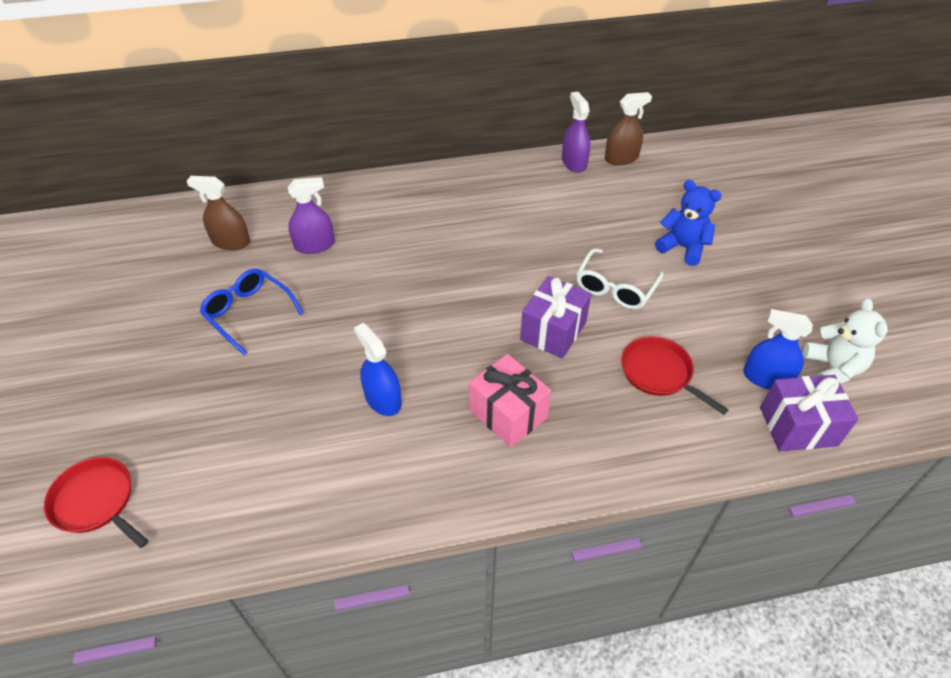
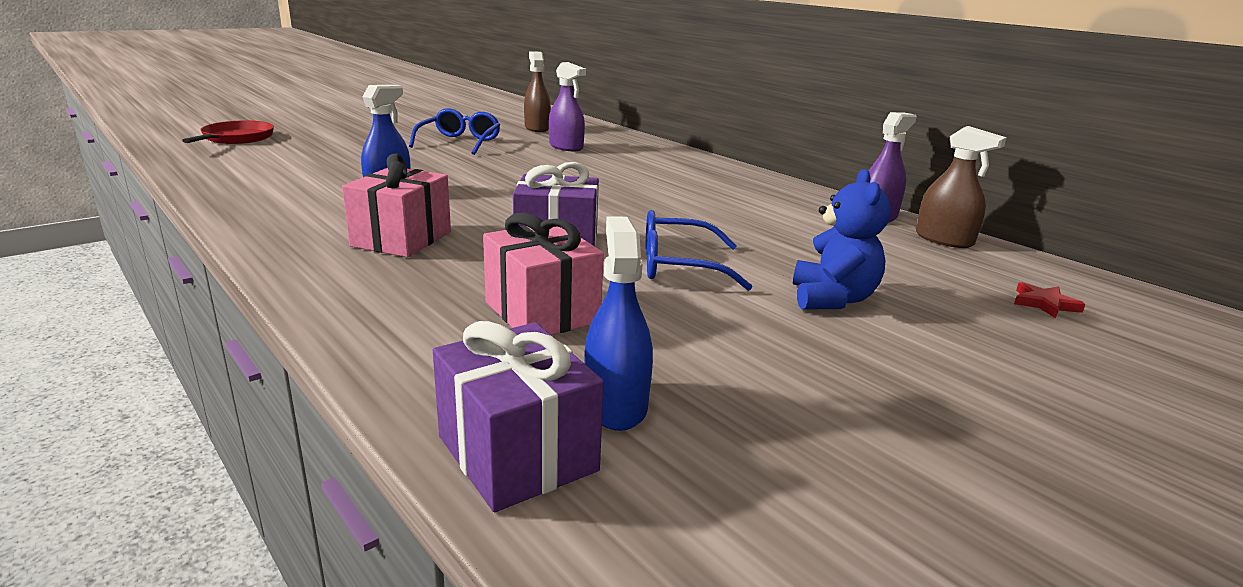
camera: 60 degrees right, 25 degrees down
(615, 288) = (678, 266): white glasses -> blue glasses
(659, 373) = (542, 312): red pan -> pink gift
(713, 177) = (1044, 304): none -> red star
(832, 369) = (717, 483): white teddy bear -> none

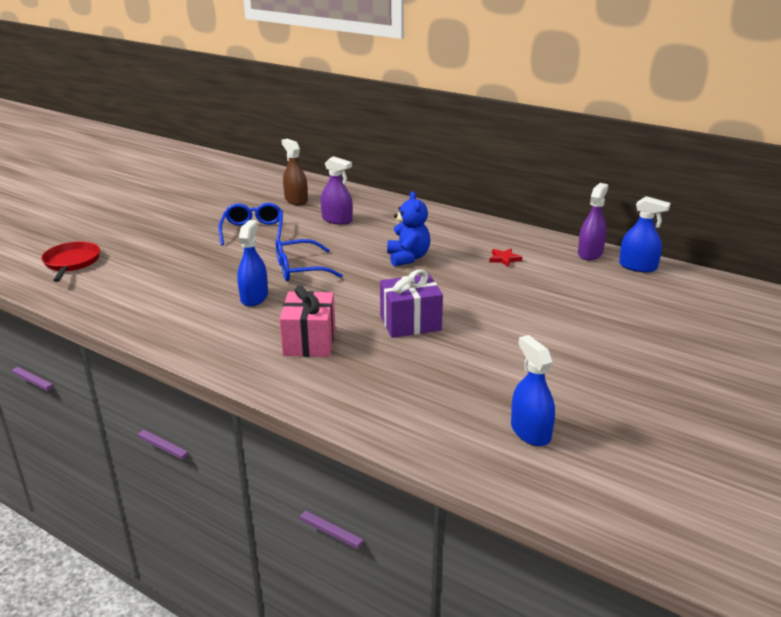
camera: 15 degrees left, 5 degrees up
(517, 453) = (505, 470): purple gift -> none
(542, 312) = (446, 381): pink gift -> none
(678, 266) = (497, 326): blue glasses -> blue glasses (300, 269)
(832, 299) = (597, 332): blue teddy bear -> blue teddy bear (408, 258)
(944, 239) = (637, 266): brown spray bottle -> blue spray bottle
(1044, 304) = (709, 309): red star -> red star (504, 259)

